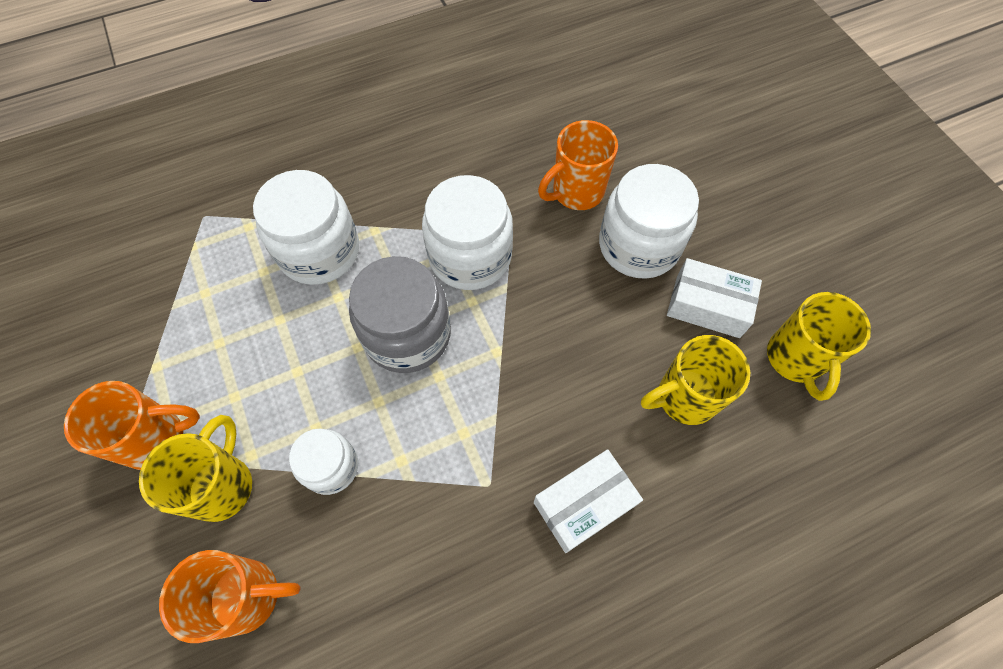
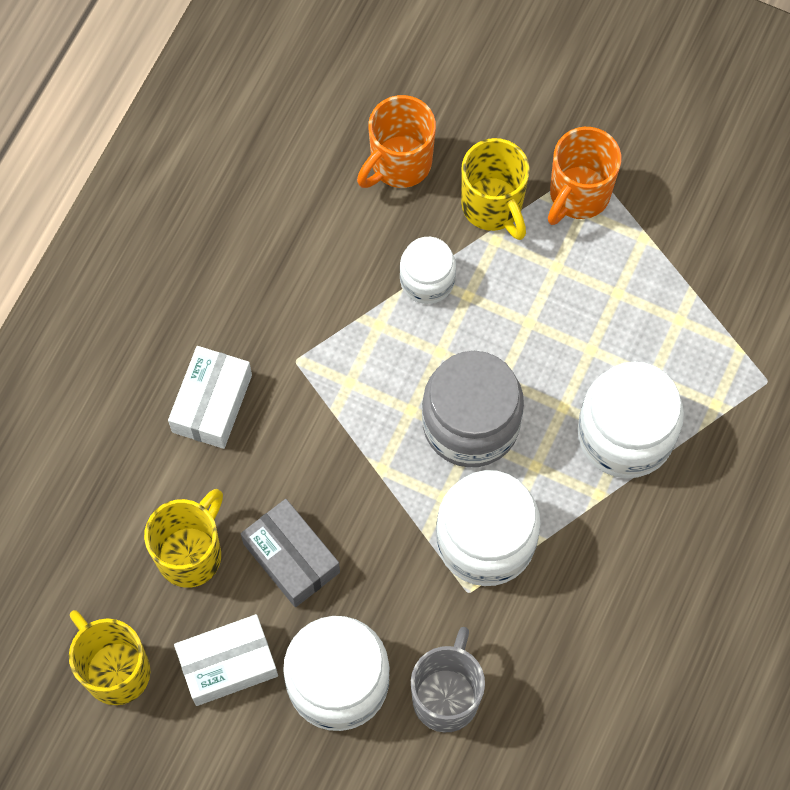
camera: 140 degrees right, 5 degrees up
(576, 192) = (446, 696): orange mug -> grey mug
(611, 340) = (291, 558): none -> grey box

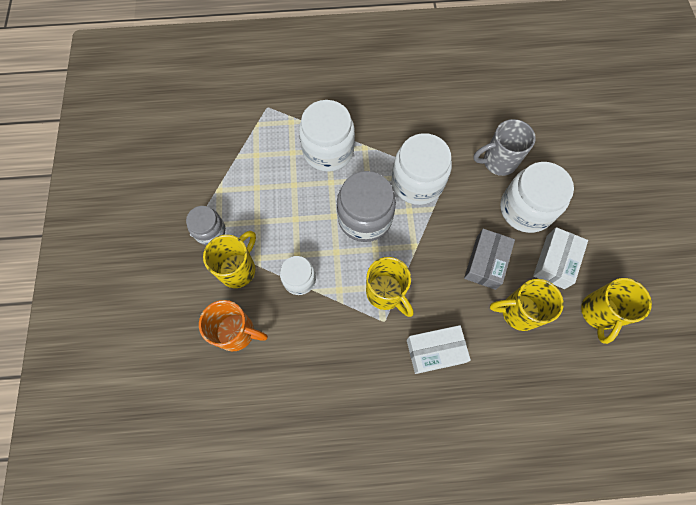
camera: 120 degrees left, 0 degrees up
(228, 664) = (555, 261): white box -> white box turned 75 degrees clockwise
(334, 385) = (386, 293): none -> yellow mug
(578, 195) = (210, 231): orange mug -> grey jar

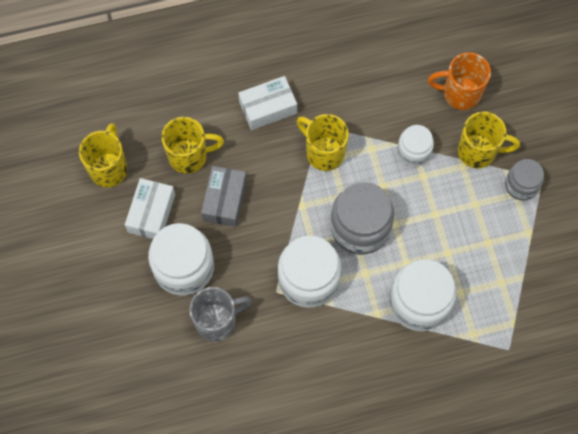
camera: 170 degrees right, 0 degrees up
(238, 269) = (478, 151): yellow mug -> yellow mug turned 105 degrees counterclockwise

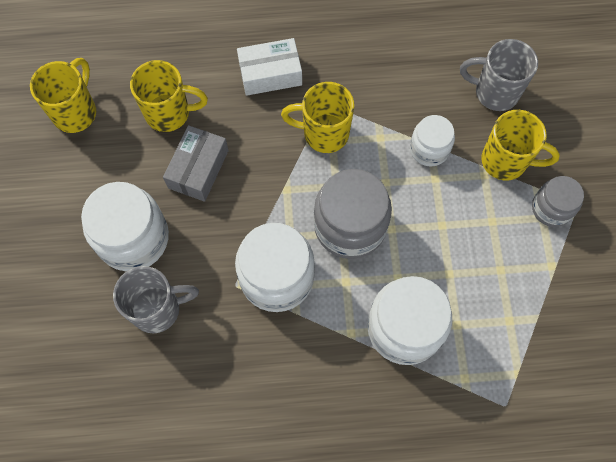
camera: 10 degrees right, 0 degrees up
(151, 213) = (111, 170): white box -> none
(324, 152) = (324, 133): yellow mug -> yellow mug turned 45 degrees counterclockwise
(460, 93) = (494, 92): orange mug -> grey mug

